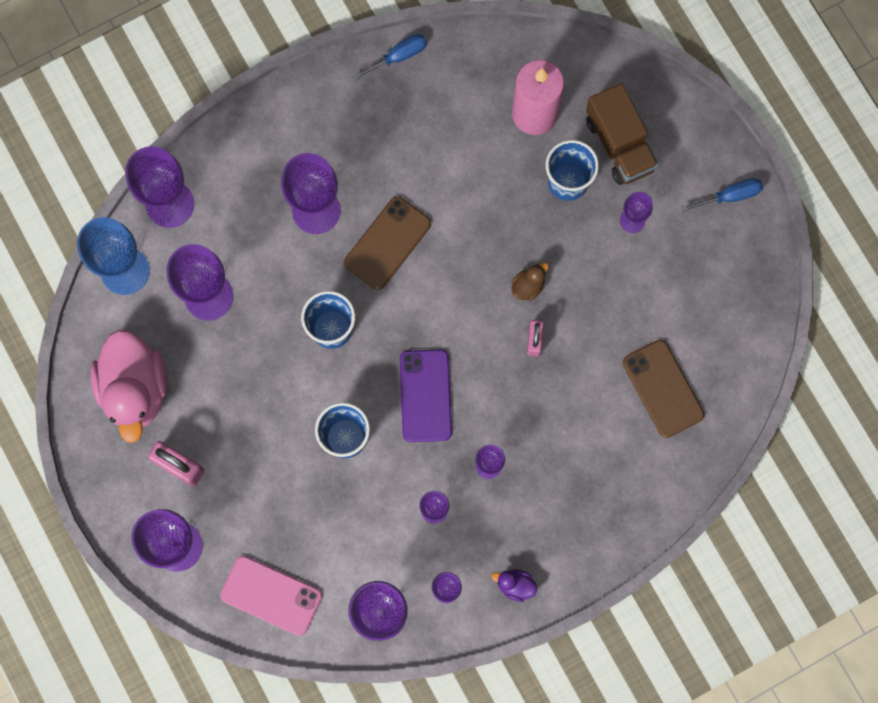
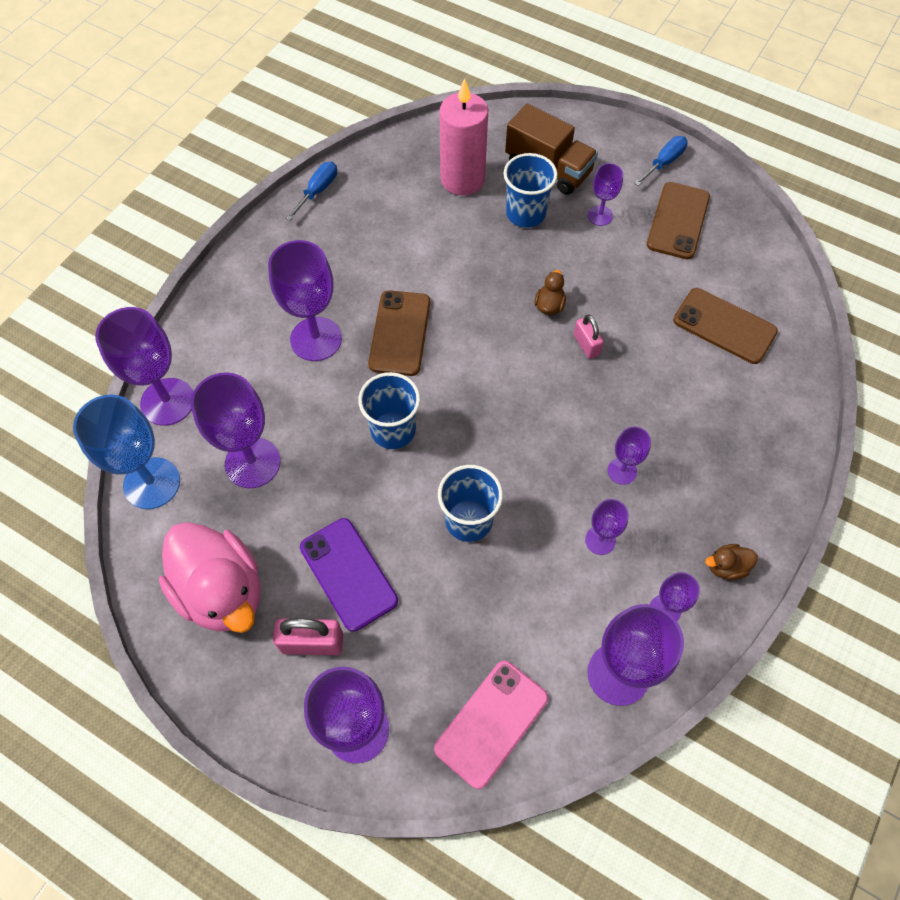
camera: 30 degrees left, 15 degrees down
(271, 595) = (491, 723): pink phone -> pink phone turned 45 degrees counterclockwise
(425, 395) = (520, 441): purple phone -> purple phone (348, 574)
(515, 585) = (726, 567): purple duck -> brown duck
(698, 264) = (678, 221): none -> brown phone

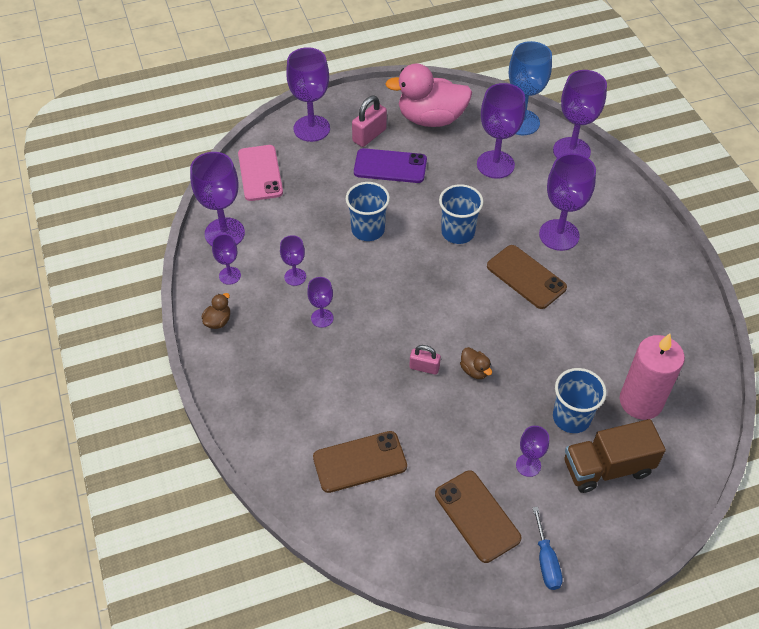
camera: 130 degrees right, 10 degrees down
(318, 191) = (696, 307): blue screwdriver -> none

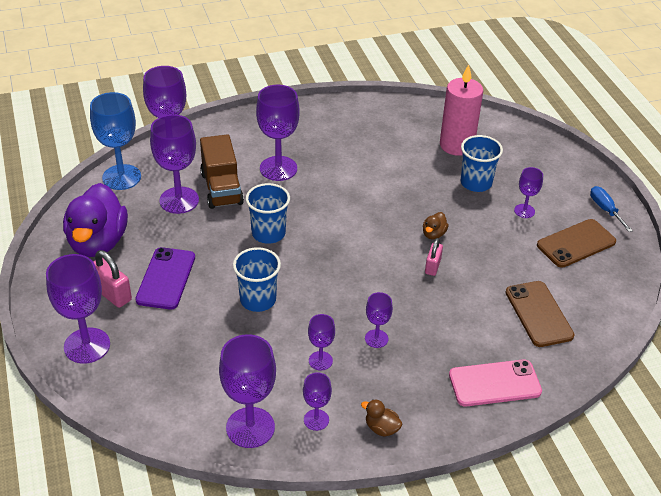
camera: 90 degrees left, 10 degrees down
(260, 173) = (154, 395): pink phone -> pink phone (494, 383)
(431, 119) = (98, 242): pink duck -> purple duck
(475, 370) = (433, 234): brown duck -> brown duck turned 150 degrees clockwise
(526, 277) = (327, 193): brown phone -> none
(546, 561) = (605, 210): blue screwdriver -> blue screwdriver turned 105 degrees counterclockwise
(607, 468) = (519, 170): brown truck -> brown truck (222, 188)

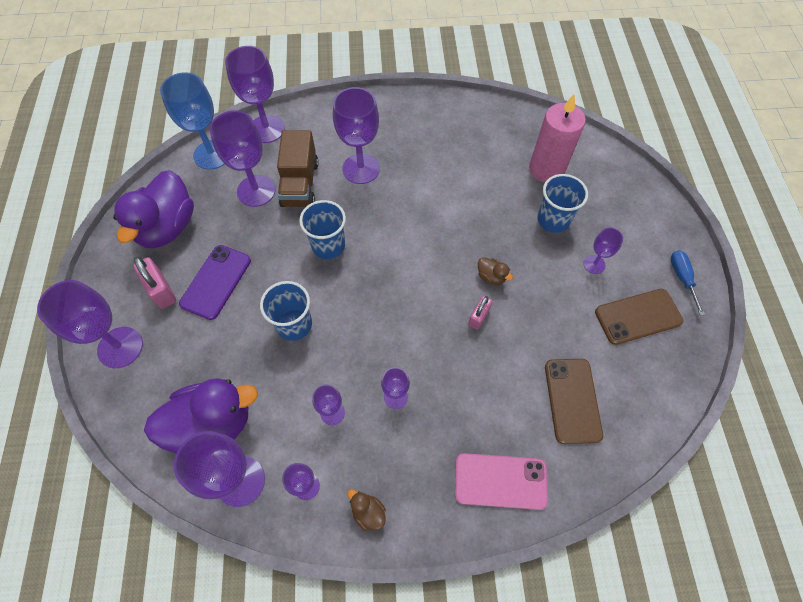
camera: 15 degrees right, 20 degrees up
(206, 390) = (212, 425): none -> purple duck
(433, 234) = (491, 276): brown duck -> brown duck turned 90 degrees counterclockwise

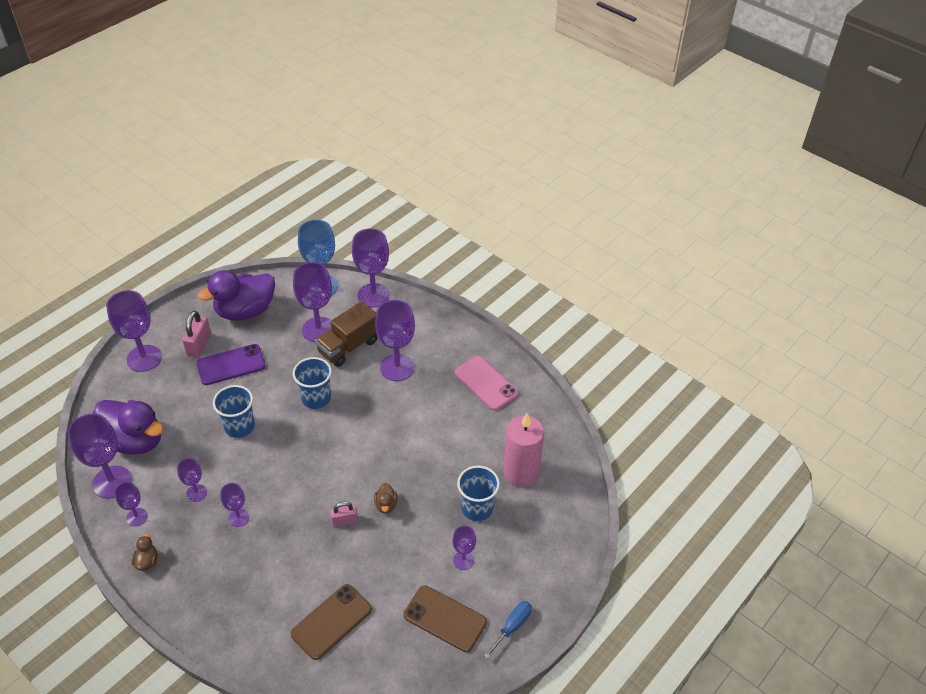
camera: 45 degrees right, 15 degrees down
(500, 481) = (231, 619): pink phone -> pink phone (486, 383)

